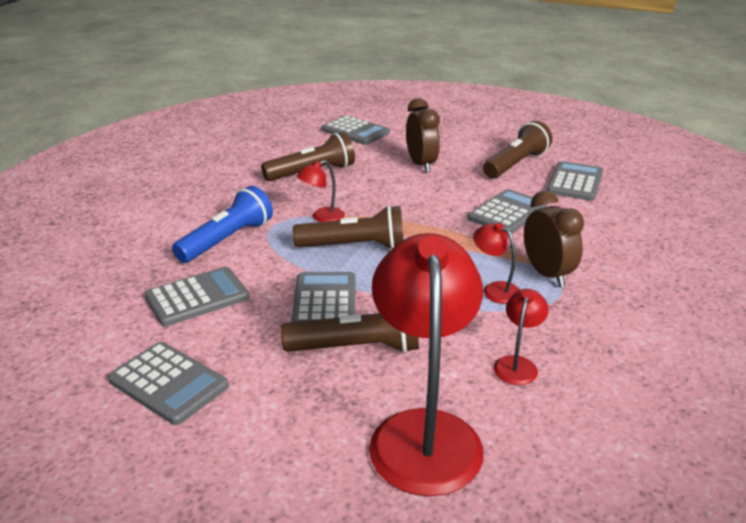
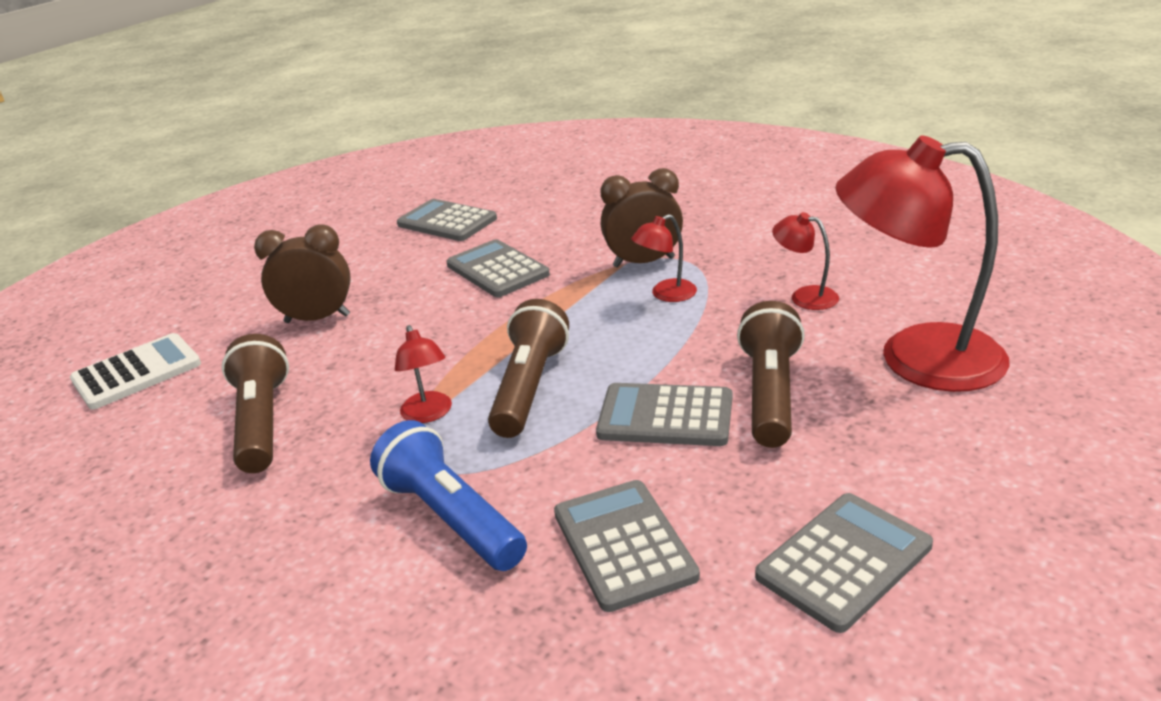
camera: 75 degrees left, 0 degrees up
(355, 131) = (137, 372): grey calculator -> white calculator
(516, 164) = (372, 251): brown flashlight -> none

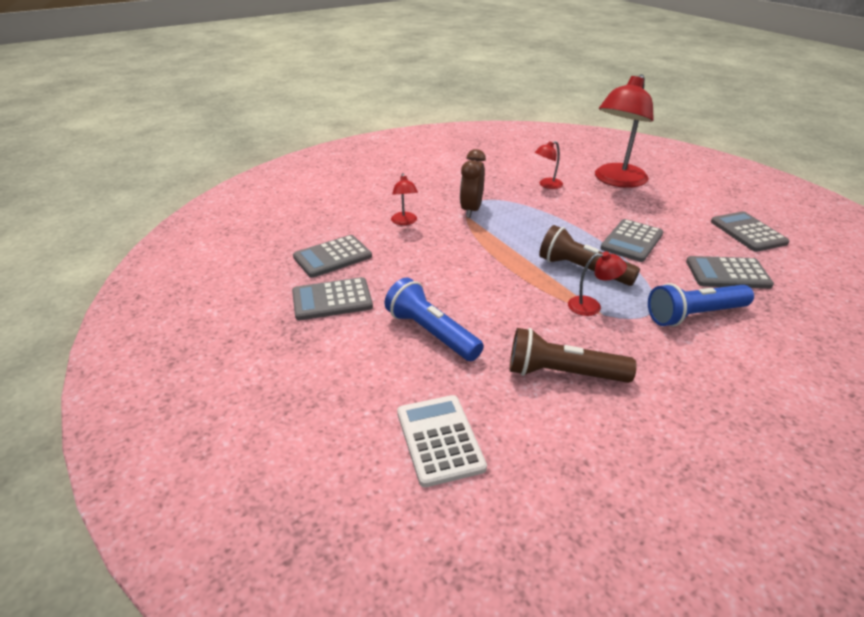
camera: 70 degrees left, 5 degrees up
(317, 319) = (431, 333): brown clock -> blue flashlight
(497, 270) = (431, 253): grey calculator -> grey calculator (332, 300)
(666, 294) = (514, 213): red lamp -> red lamp (404, 222)
(770, 393) = (626, 214): brown flashlight -> none

